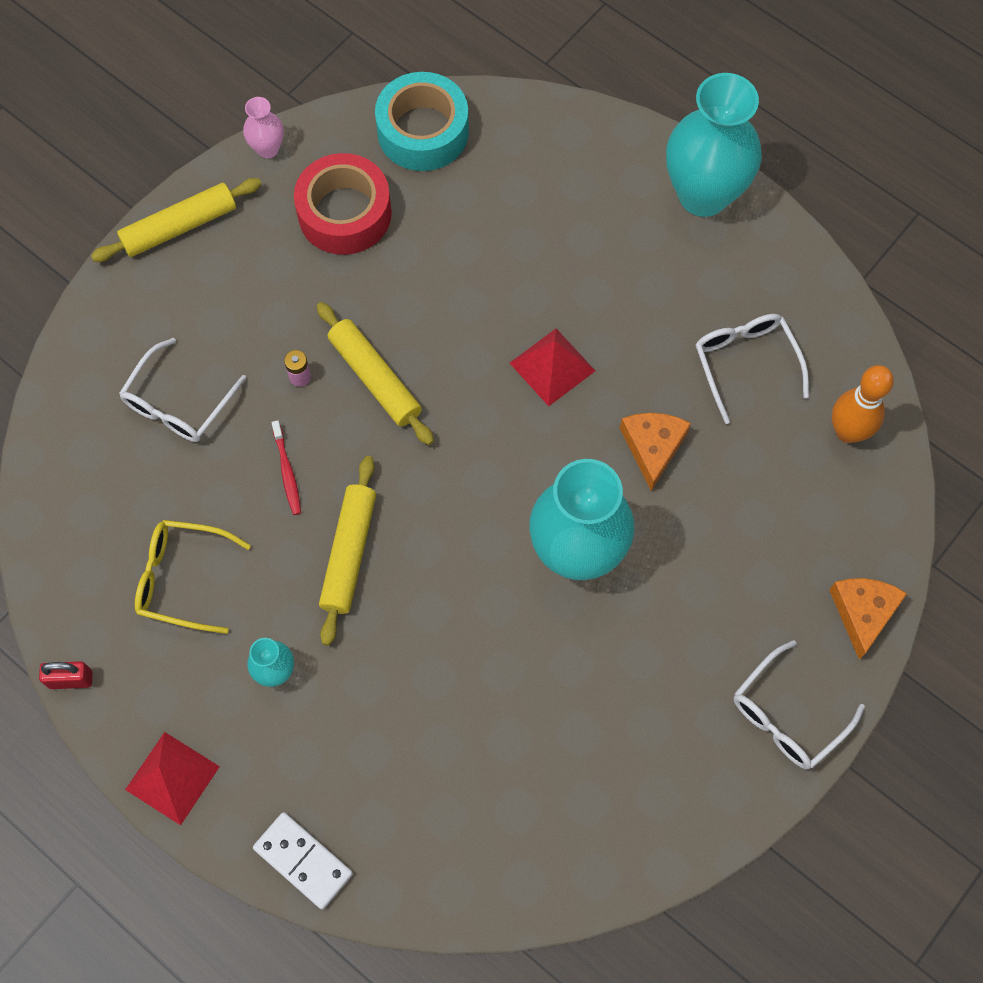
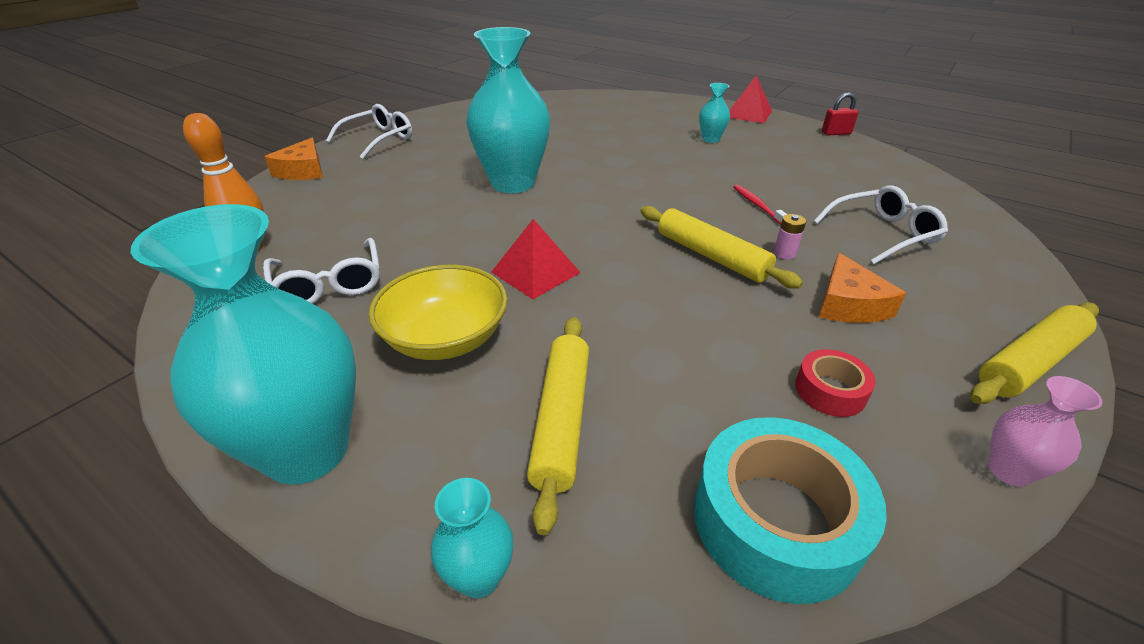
camera: 175 degrees right, 30 degrees down
(179, 403) = (882, 234): white glasses -> white glasses turned 45 degrees clockwise
(182, 579) = (798, 163): yellow glasses -> none
(303, 861) = (662, 100): white domino -> none
(344, 213) = (830, 391): red tape -> red tape, size x0.52
(349, 553) = (686, 176): yellow rolling pin -> yellow rolling pin (561, 420)
(588, 116) = (479, 577): none -> turquoise vase
(627, 286) = (445, 338): none -> yellow bowl
(653, 447) = (442, 230): orange cheese -> orange cheese (849, 304)

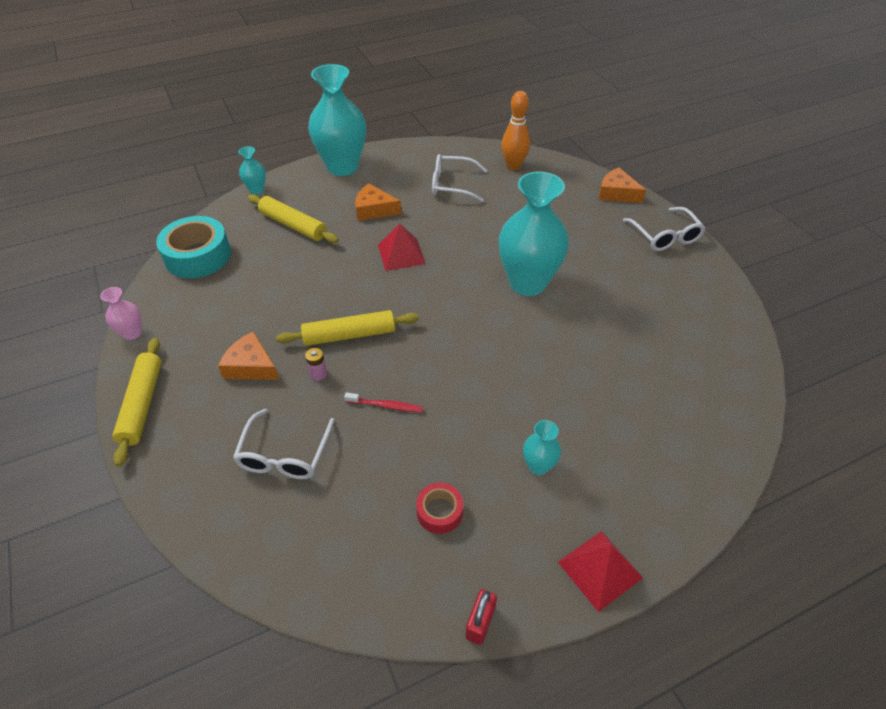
camera: 120 degrees right, 10 degrees up
(445, 338) = (374, 210): yellow bowl -> orange cheese
(830, 391) = (218, 310): red tape -> red tape (439, 512)

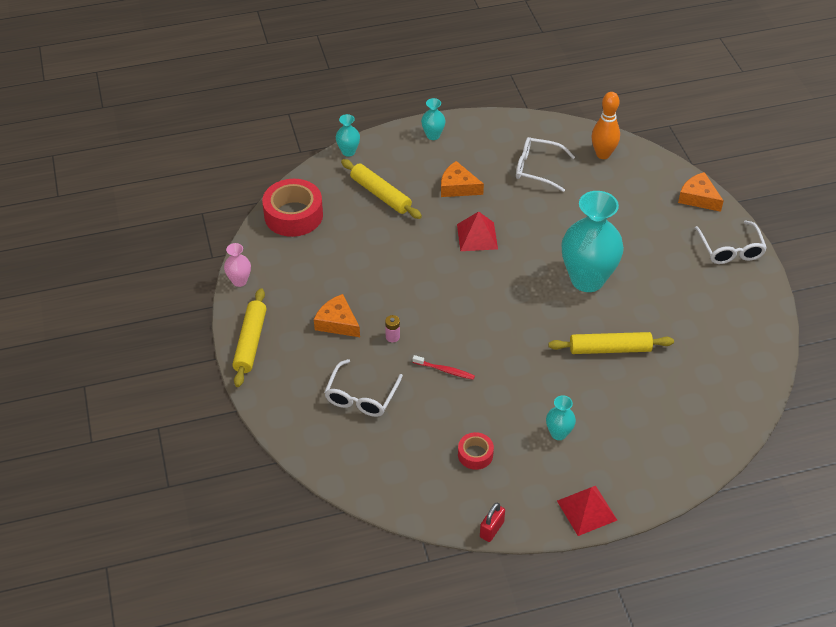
camera: 10 degrees right, 0 degrees up
(198, 256) = (293, 215): turquoise tape -> red tape
(342, 167) = (433, 135): turquoise vase -> turquoise vase, size x0.44
(349, 335) = (421, 307): yellow rolling pin -> yellow rolling pin (610, 349)

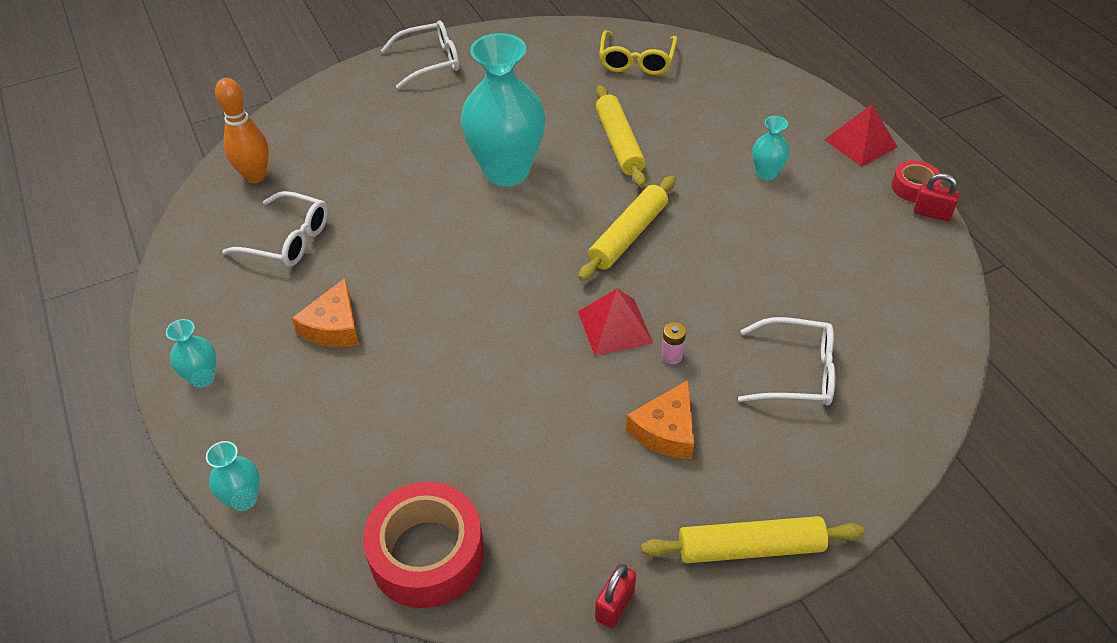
camera: 100 degrees left, 0 degrees up
(239, 281) = (614, 605): pink vase -> red padlock
(380, 194) = (359, 427): yellow rolling pin -> yellow rolling pin (628, 235)
(445, 370) = (712, 288): red toothbrush -> none
(475, 454) = (834, 241): red tape -> red tape (914, 187)
(477, 236) = (443, 289): red pyramid -> red pyramid (615, 327)
(537, 169) = (288, 240): white glasses -> white glasses turned 75 degrees counterclockwise
(698, 198) = (340, 89): orange cheese -> none
(721, 381) = (636, 61): none -> yellow glasses

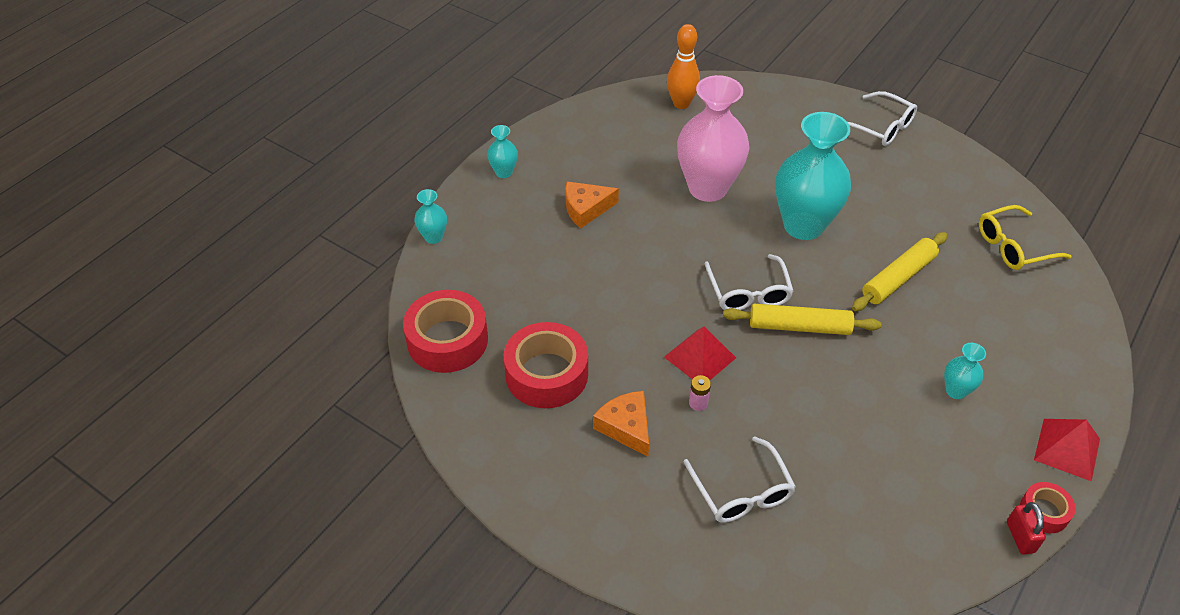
camera: 60 degrees right, 0 degrees up
(288, 240) = (640, 149): white glasses -> white glasses (748, 292)
(396, 214) = (708, 188): none -> pink vase
(548, 471) = (546, 374): none -> red tape
(614, 605) = (466, 454): red padlock -> none
(666, 430) = (626, 427): orange cheese -> orange cheese turned 60 degrees clockwise
(750, 548) = (557, 517): yellow rolling pin -> none

